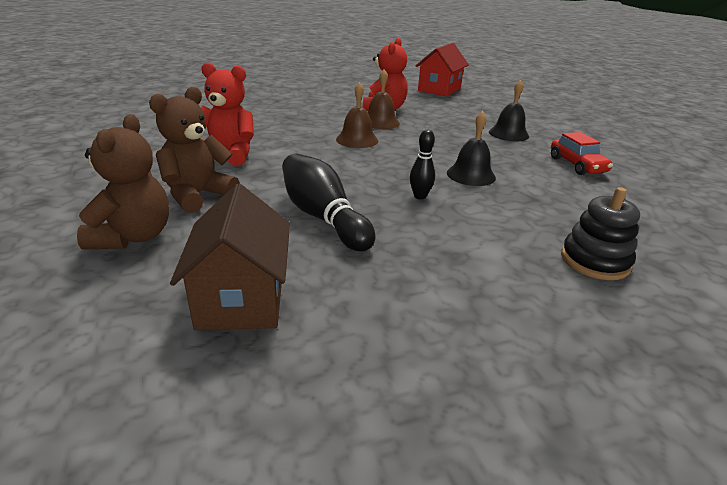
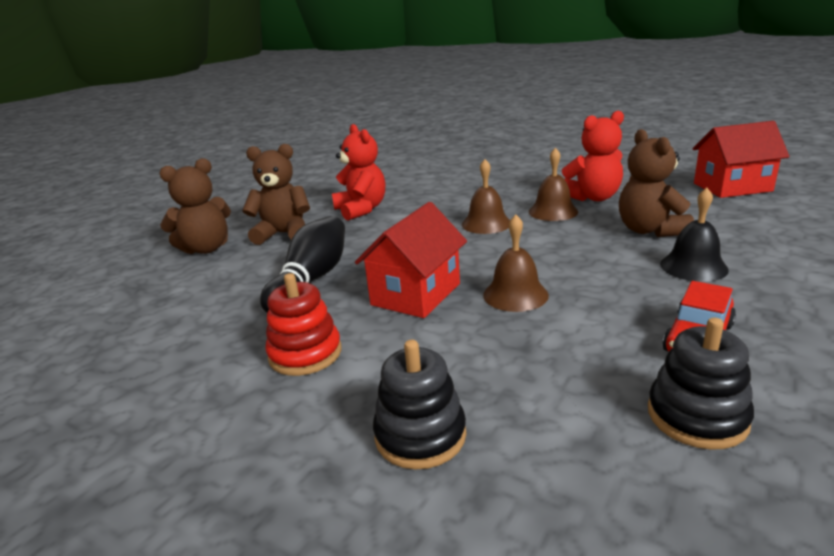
camera: 55 degrees right, 5 degrees down
(241, 298) = (167, 309): brown house -> none
(420, 196) = (416, 294): black bowling pin -> red house
(445, 261) = (305, 354): none -> red stacking toy
(453, 121) = (649, 230): none -> brown teddy bear
(471, 175) = (515, 295): black bell -> brown bell
(639, 195) = (697, 416): none -> black stacking toy

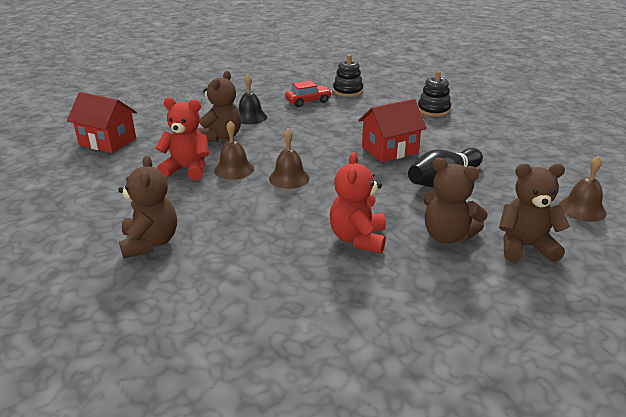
camera: 150 degrees left, 5 degrees up
(305, 354) = (463, 143): red stacking toy -> none
(504, 166) = (150, 243): none -> brown teddy bear
(515, 295) = (344, 133): brown bell -> brown bell (582, 209)

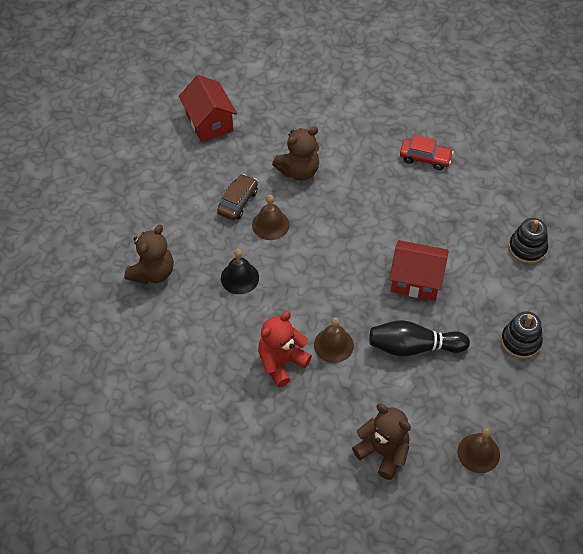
camera: 40 degrees right, 25 degrees up
(187, 169) = (238, 202): red teddy bear -> brown car
(250, 117) = (349, 154): black bell -> black bell (239, 278)
(289, 178) = (300, 263): brown bell -> brown bell (333, 345)
(347, 91) = (481, 163): black stacking toy -> black stacking toy (520, 341)
(447, 236) = (343, 404): brown teddy bear -> none

